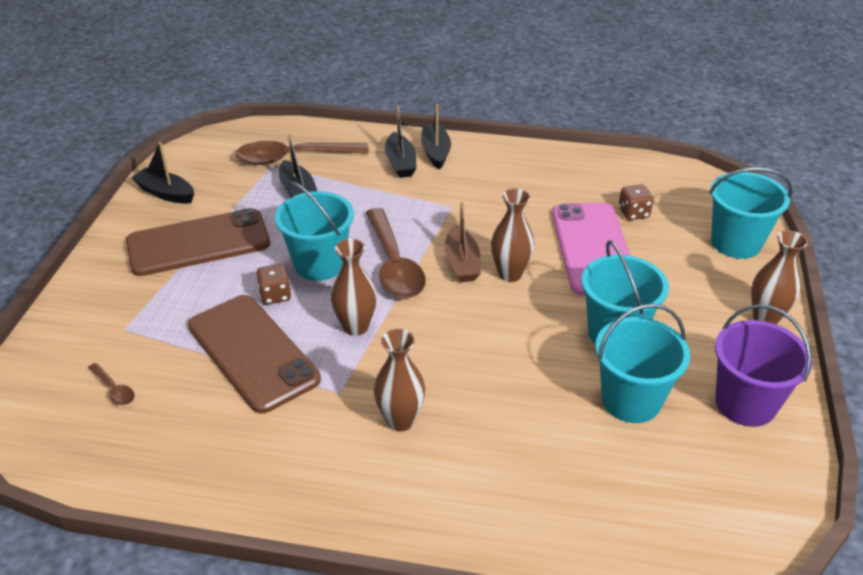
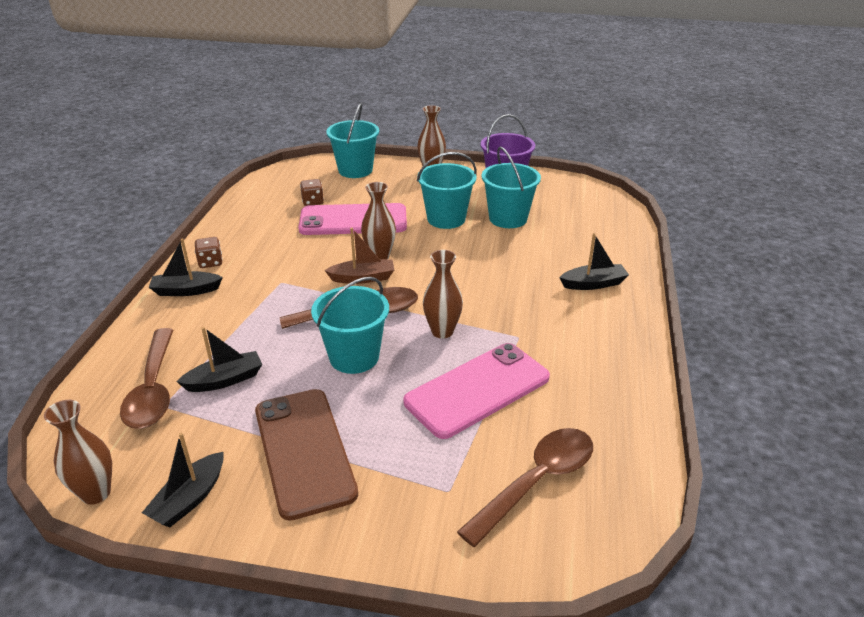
camera: 90 degrees left, 5 degrees down
(114, 389) = (537, 481): brown spoon -> brown spoon, size x2.31
(253, 352) = (477, 390): brown phone -> pink phone
(275, 295) = (398, 382): brown dice -> brown dice (210, 262)
(400, 163) = (196, 312): black boat -> black boat (593, 284)
(400, 420) = (542, 307): brown vase -> brown vase (96, 493)

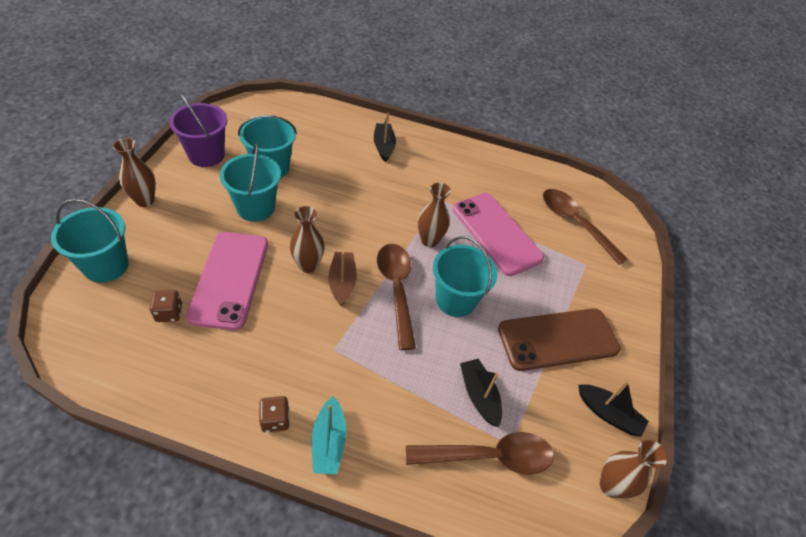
camera: 90 degrees left, 15 degrees up
(186, 290) = (329, 442): black boat -> turquoise boat

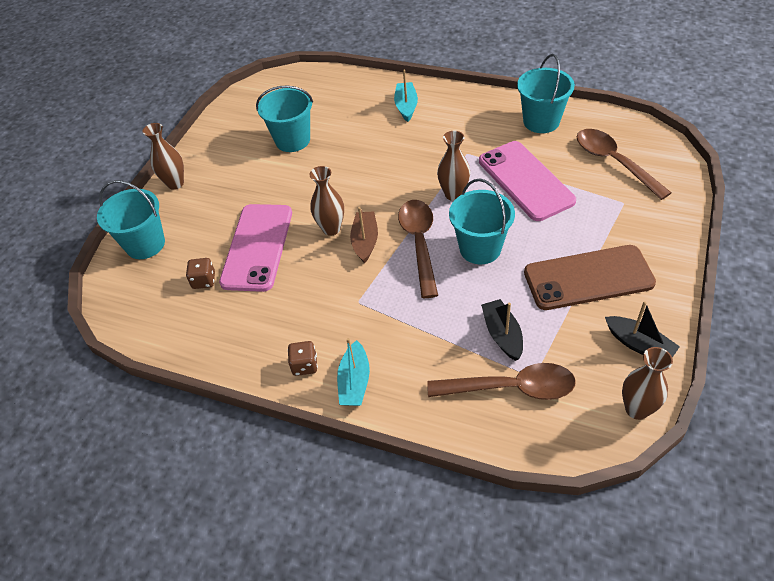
camera: 15 degrees right, 0 degrees up
(206, 155) = (229, 135): purple bucket -> none
(255, 207) = (279, 180): turquoise bucket -> turquoise bucket (541, 121)
(384, 146) = (406, 106): black boat -> turquoise boat

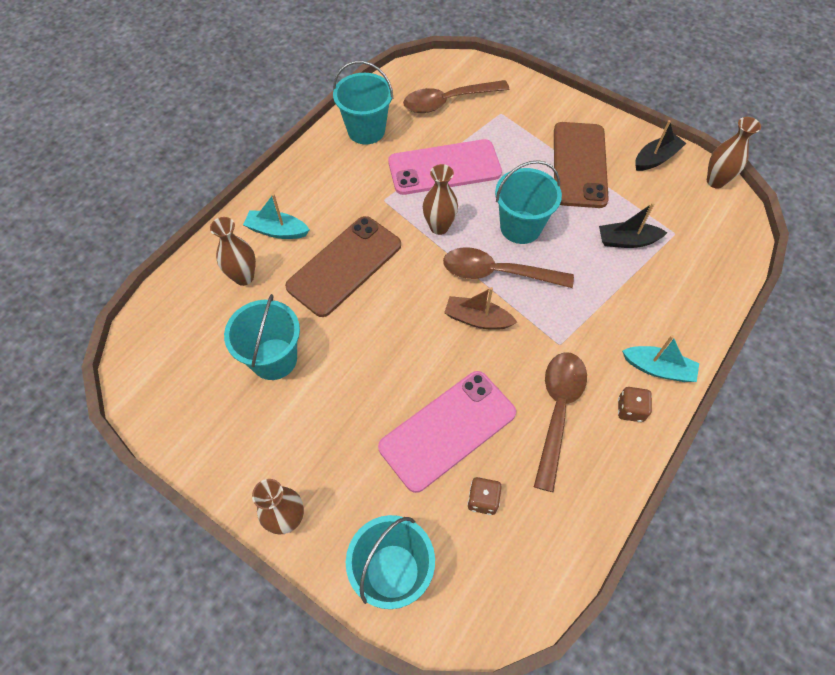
camera: 80 degrees left, 10 degrees up
(257, 247) = (447, 430): pink phone -> pink phone turned 60 degrees counterclockwise
(331, 228) = (446, 347): brown vase -> brown vase (244, 277)
(388, 150) = (344, 266): none -> brown phone
(511, 388) = (684, 251): brown spoon -> brown spoon (557, 411)

